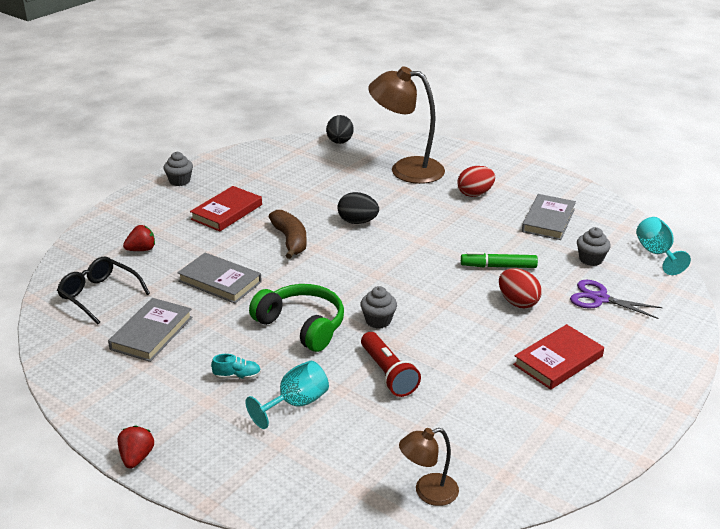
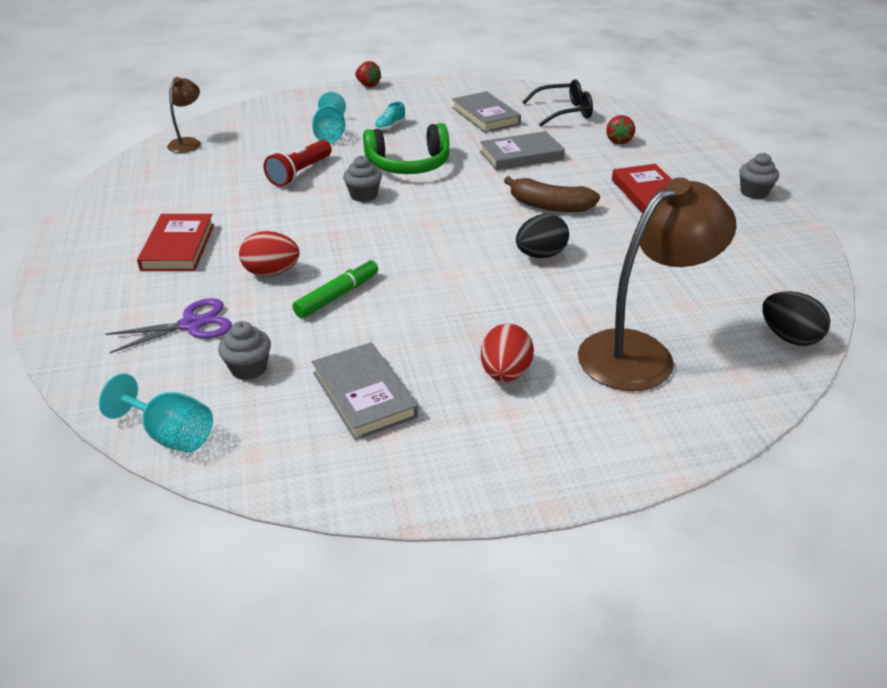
camera: 130 degrees right, 5 degrees up
(388, 374) = (300, 173): red flashlight -> red flashlight turned 75 degrees counterclockwise

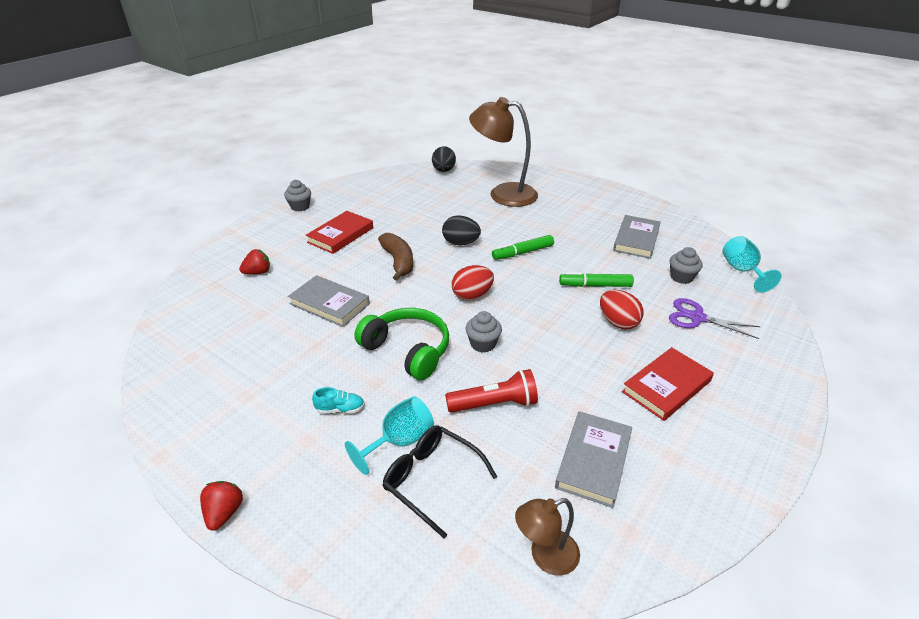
camera: 130 degrees left, 0 degrees up
(464, 285) = (523, 252): none -> green marker
(485, 116) = (257, 360): grey book -> grey book (593, 460)
(505, 373) = (566, 215): red egg -> red egg (472, 295)
(564, 112) = (211, 319): black glasses -> black glasses (431, 479)

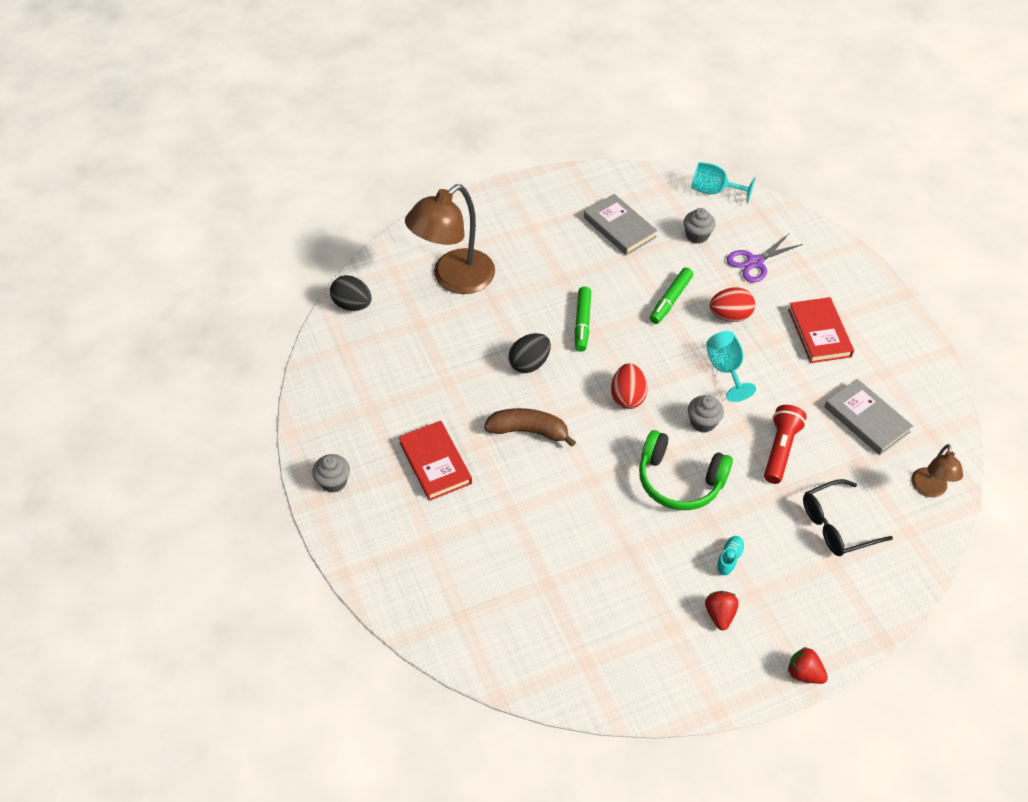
camera: 60 degrees left, 15 degrees up
(258, 272) = (463, 566): red strawberry -> red strawberry (719, 615)
(329, 304) = (568, 517): grey book -> none
(400, 441) = (788, 530): turquoise goblet -> turquoise goblet (725, 369)
(408, 350) = (679, 481): green headphones -> green headphones turned 135 degrees counterclockwise

